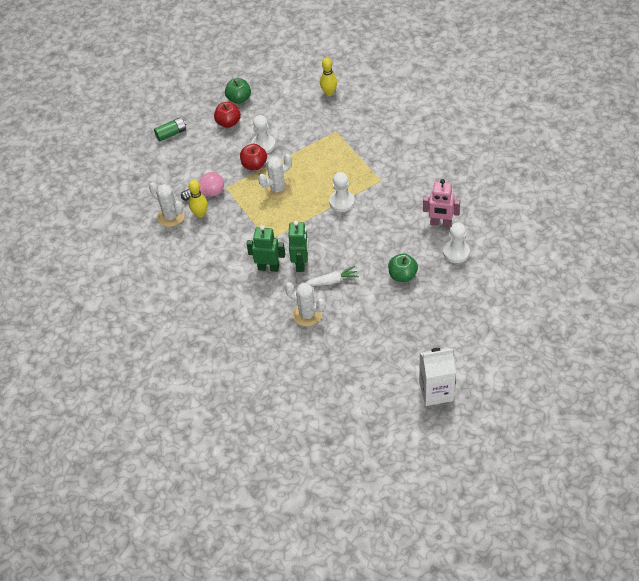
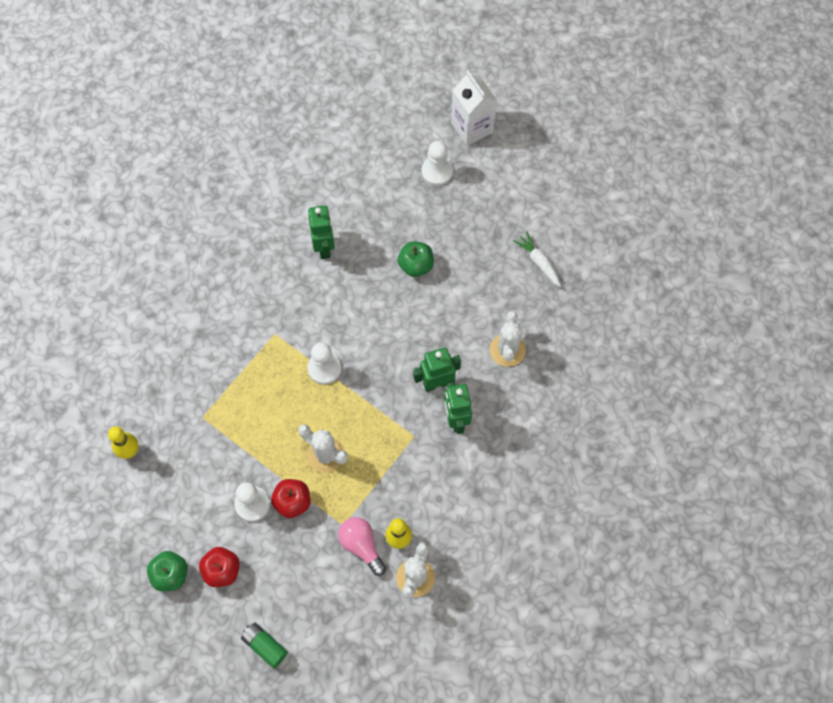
camera: 115 degrees left, 15 degrees up
(332, 281) = (450, 339): white carrot -> white carrot (538, 262)
(436, 391) = (555, 190): white carton -> white carton (472, 127)
(440, 223) = (324, 247): pink robot -> green robot
(456, 252) = (363, 219): white pawn -> white pawn (437, 172)

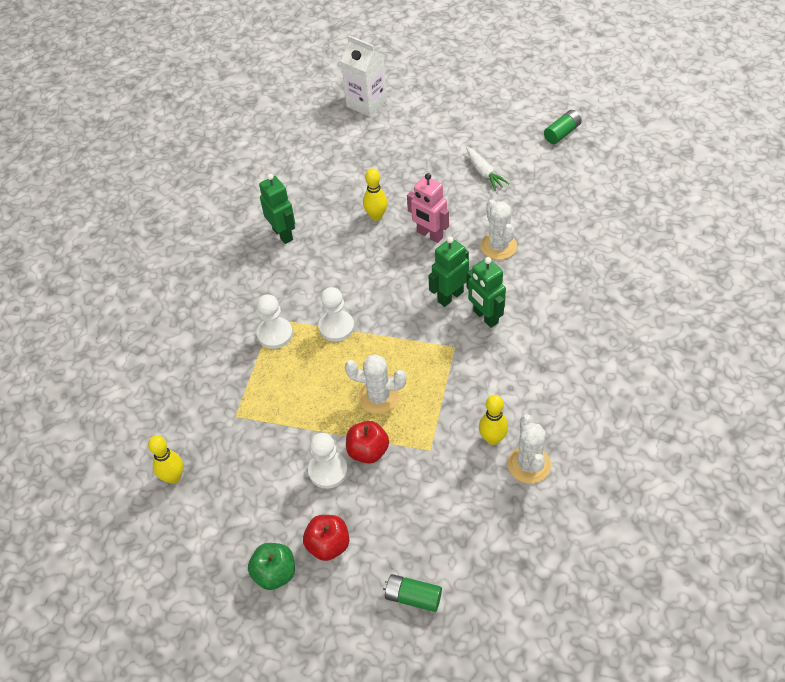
camera: 20 degrees left, 15 degrees down
(361, 545) = (459, 460): pink light bulb -> none
(416, 265) = (376, 216): green apple -> yellow bowling pin
(437, 172) = (354, 143): white pawn -> white pawn (275, 334)
(453, 309) = (429, 235): none -> pink robot
(538, 262) = (484, 173): white carrot -> white carrot turned 150 degrees counterclockwise
(637, 249) = (562, 133): none -> green battery

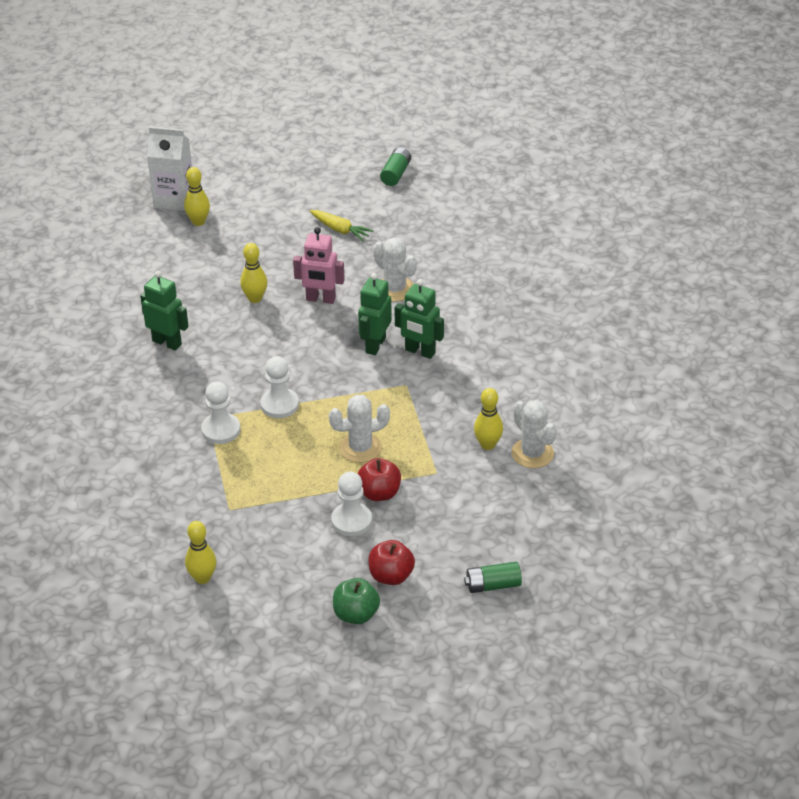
camera: 30 degrees left, 10 degrees down
(373, 130) = (198, 222): none -> yellow bowling pin
(484, 173) = (340, 230): white carrot -> yellow carrot

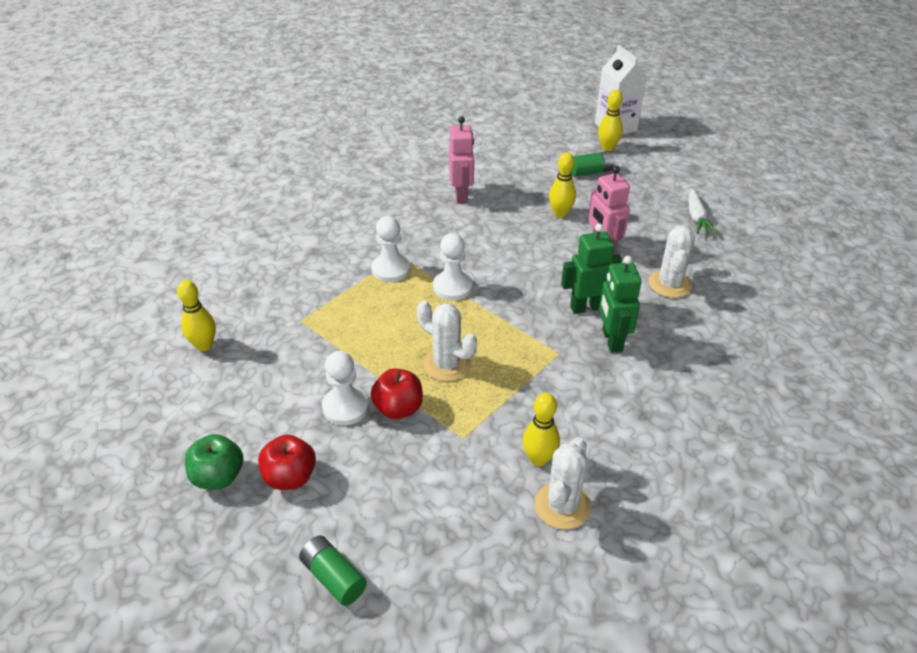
camera: 55 degrees right, 0 degrees up
(167, 342) = (461, 196): green robot -> pink robot
(340, 230) = (697, 218): yellow carrot -> white carrot
(396, 174) = (806, 214): green battery -> green battery (590, 171)

